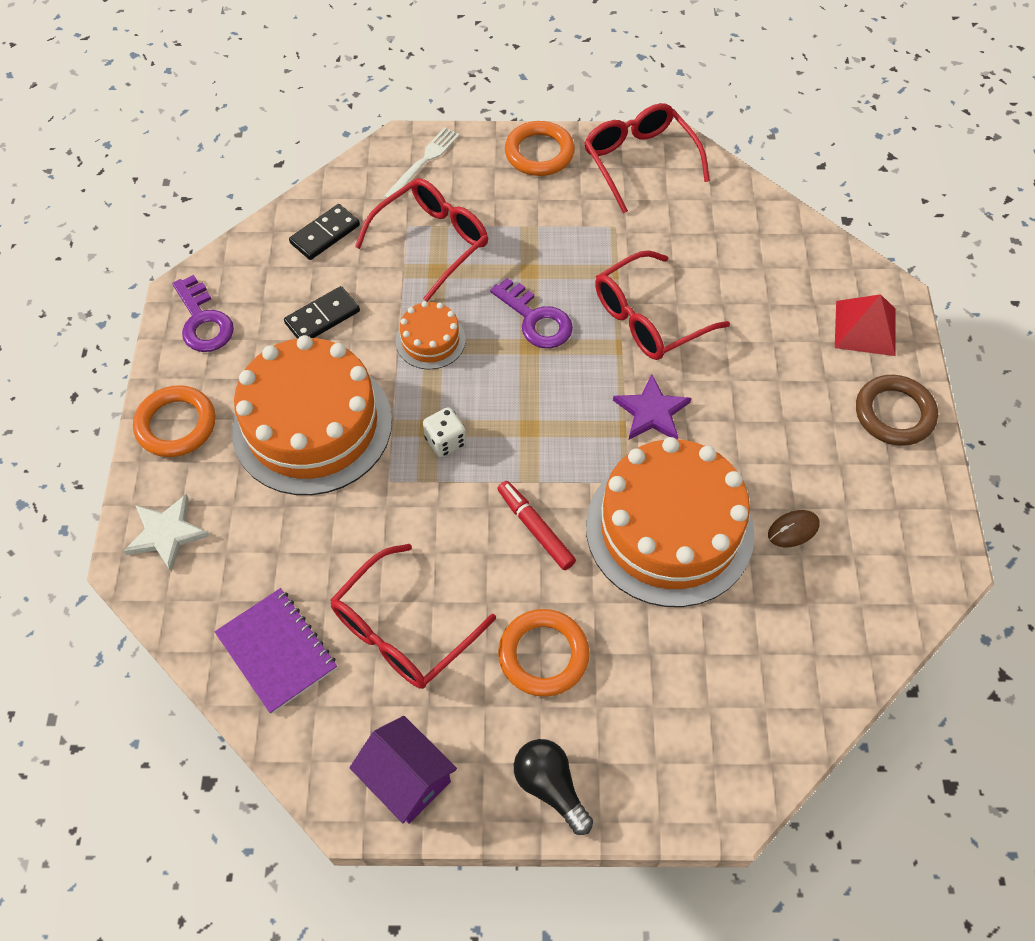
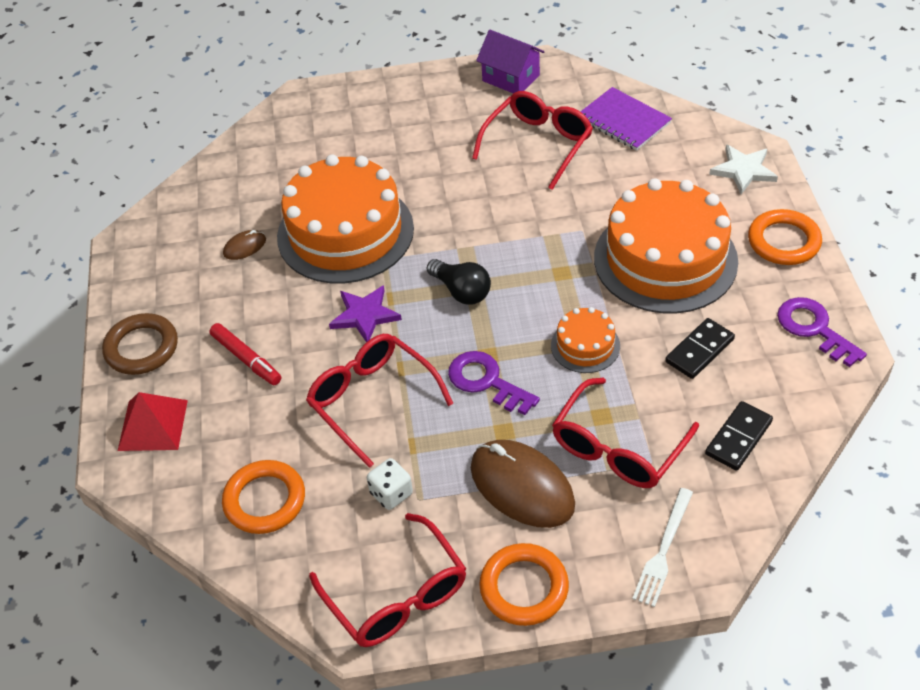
camera: 175 degrees right, 10 degrees down
(445, 441) = (544, 265): white dice -> white dice (391, 493)
(524, 223) = (522, 486): none -> brown mouse
(535, 528) = (453, 217): red marker -> red marker (246, 359)
(543, 655) = (433, 146): orange ring -> orange ring (265, 500)
(550, 787) = (417, 88): black light bulb -> black light bulb (461, 291)
(649, 318) = (372, 400): red glasses -> red glasses turned 90 degrees counterclockwise

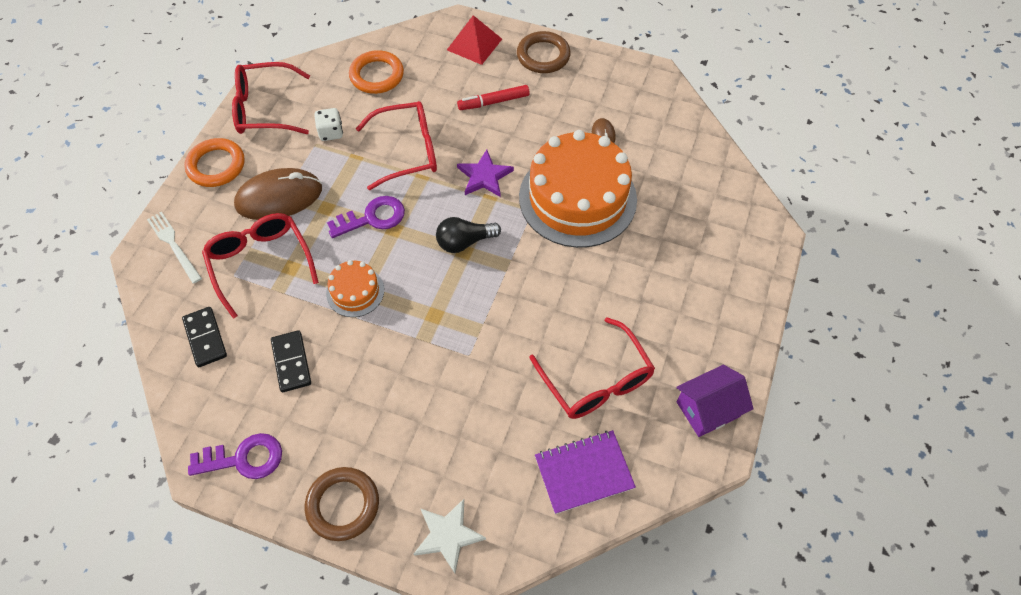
camera: 115 degrees right, 10 degrees up
(665, 259) = (393, 397): orange cake -> none
(783, 241) = (343, 505): orange ring -> brown ring

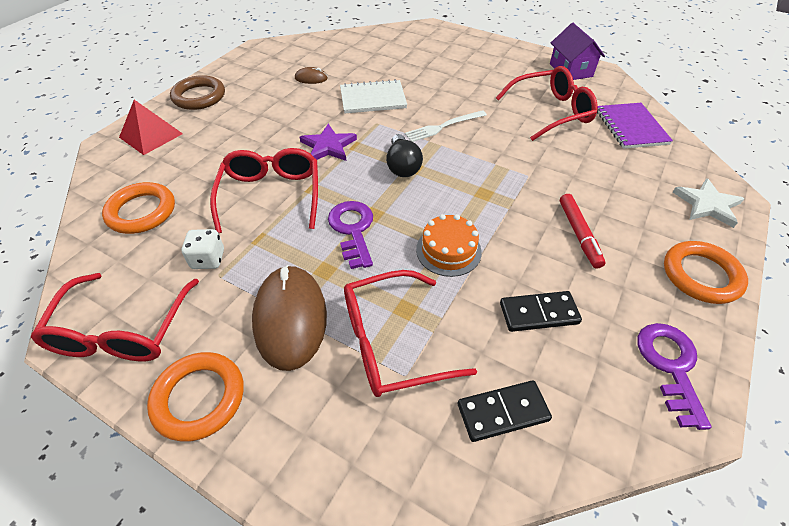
camera: 80 degrees left, 10 degrees down
(173, 245) = (333, 462): white fork -> white fork (443, 126)
(343, 505) = (701, 275): brown ring -> orange ring
(493, 102) = (238, 131): red marker -> red marker (579, 234)
(577, 198) = (373, 98): orange cake -> white notebook

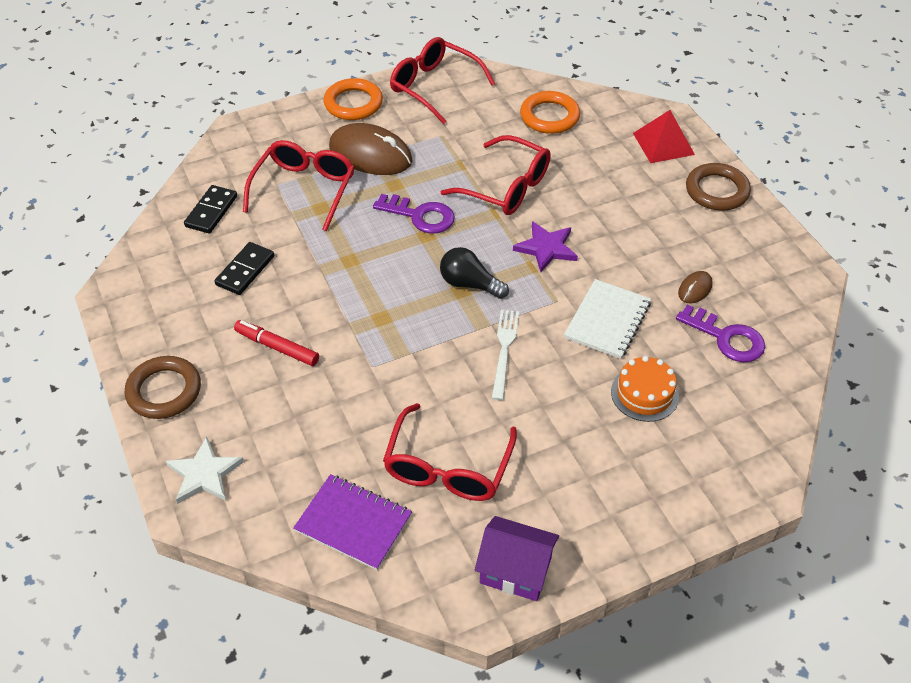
camera: 125 degrees right, 0 degrees up
(208, 259) = (463, 135): white dice -> none
(448, 250) = (345, 257): orange cake -> orange cake (644, 394)
(670, 365) = (142, 307): purple key -> purple key (727, 338)
(701, 275) = (164, 391): orange ring -> brown ring

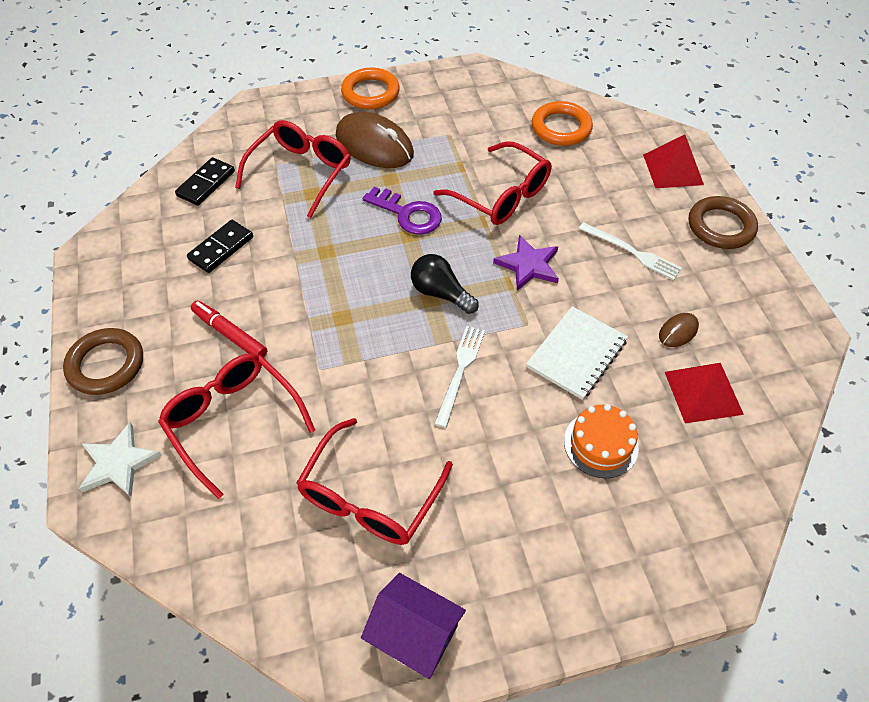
camera: 10 degrees right, 5 degrees up
(353, 523) = (254, 545): purple notebook -> none
(434, 87) = (453, 85): red glasses -> red glasses (233, 421)
(640, 224) = (632, 252): none -> white fork
(727, 338) = (703, 392): purple key -> red pyramid

